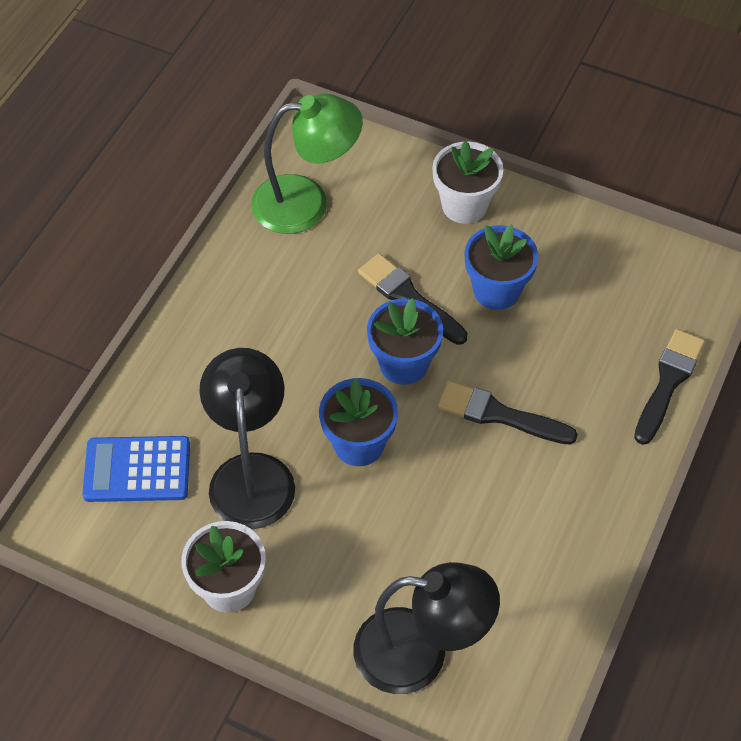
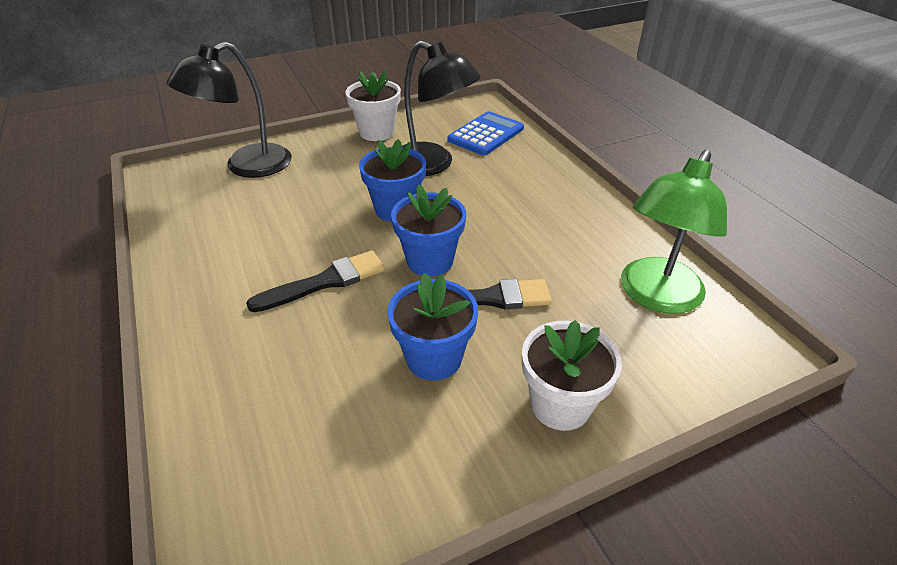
camera: 130 degrees right, 15 degrees down
(668, 382) = (197, 410): black brush -> none

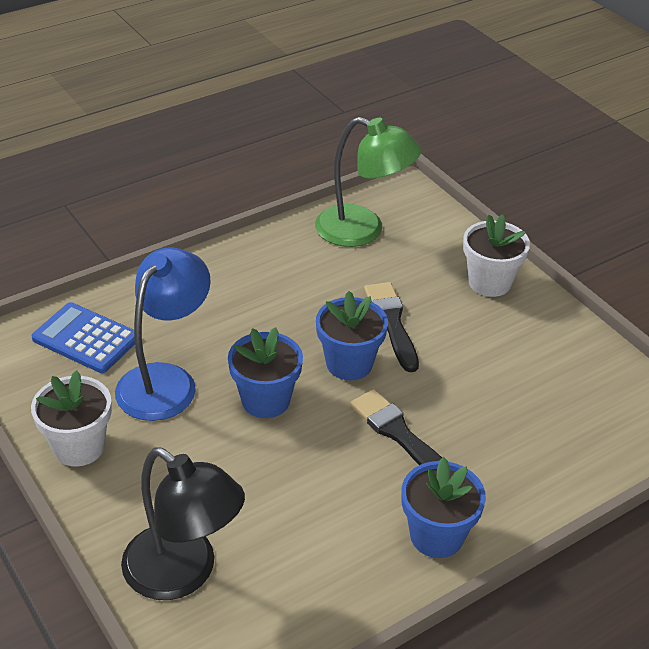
camera: 100 degrees left, 0 degrees up
(432, 165) = (165, 380): black lamp -> blue lamp
(434, 358) = (470, 349): blue flower pot -> blue flower pot (436, 536)

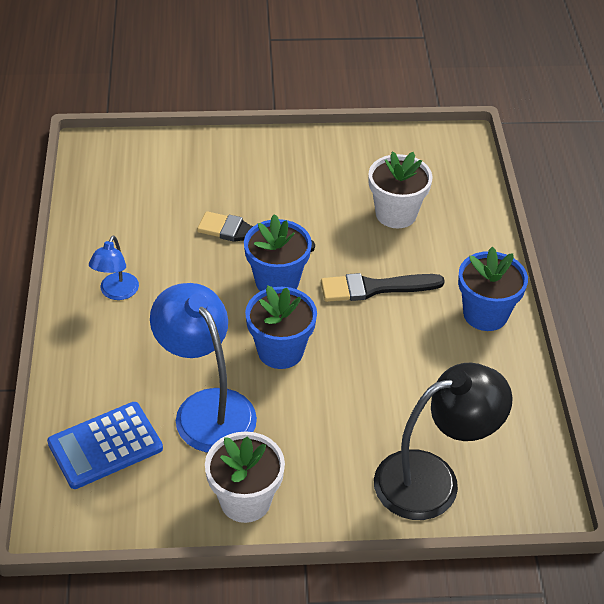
camera: 60 degrees left, 5 degrees up
(254, 274) = (116, 292): none -> blue lamp
(363, 231) = (121, 198): green lamp -> none
(489, 282) = (249, 158): white flower pot -> white flower pot (396, 214)

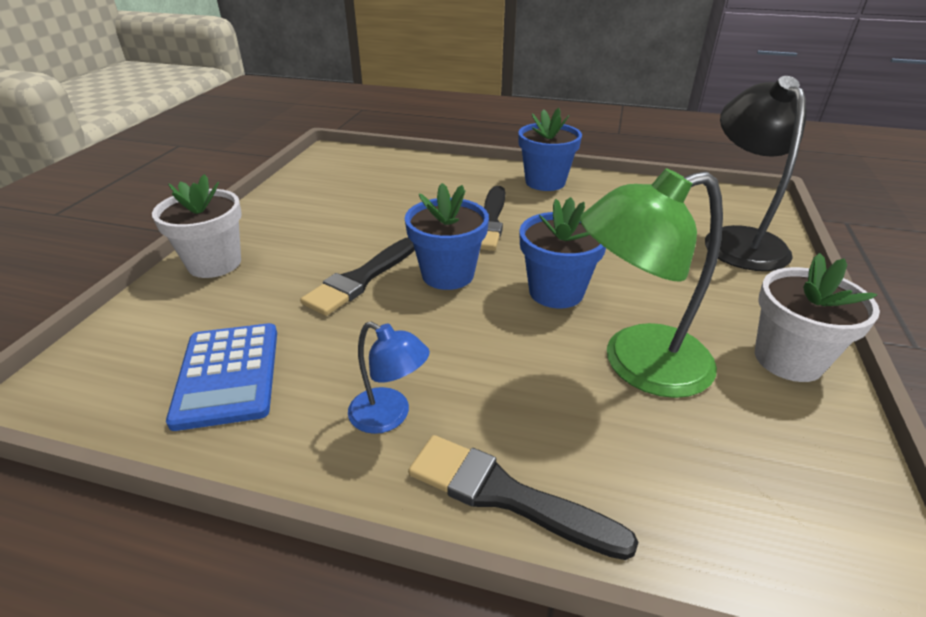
camera: 70 degrees left, 10 degrees down
(74, 356) = (505, 495): none -> black brush
(105, 446) = (705, 486): blue calculator -> blue calculator (228, 375)
(207, 408) = (637, 364): blue lamp -> green lamp
(396, 214) = (397, 195): white flower pot -> white flower pot (214, 263)

